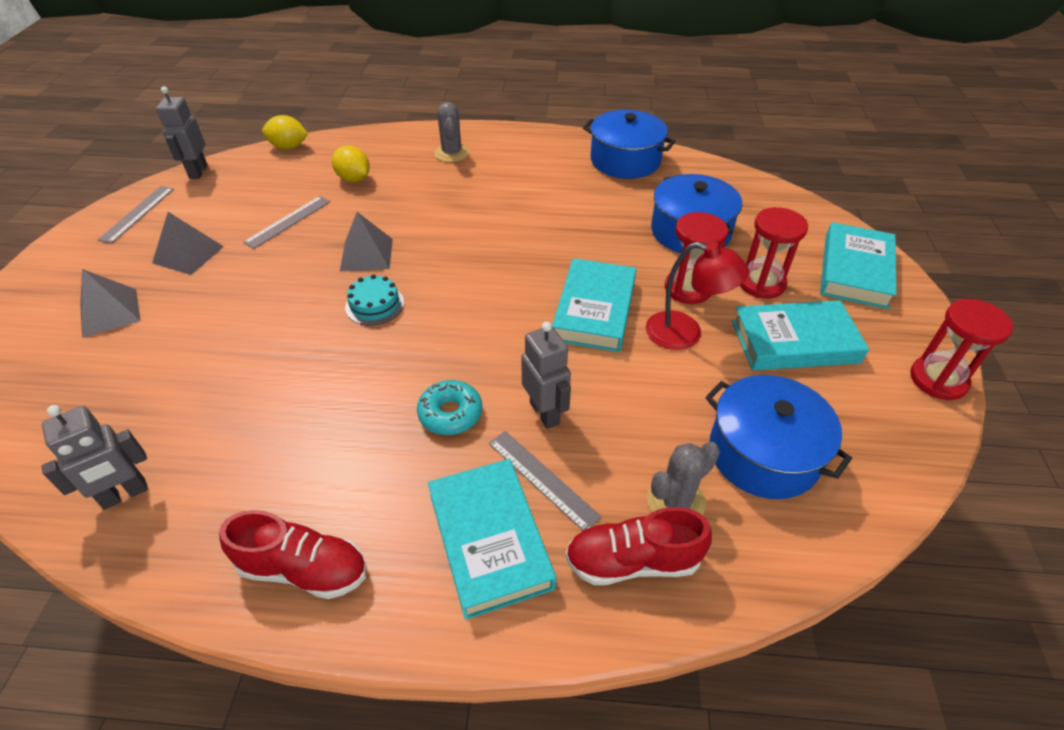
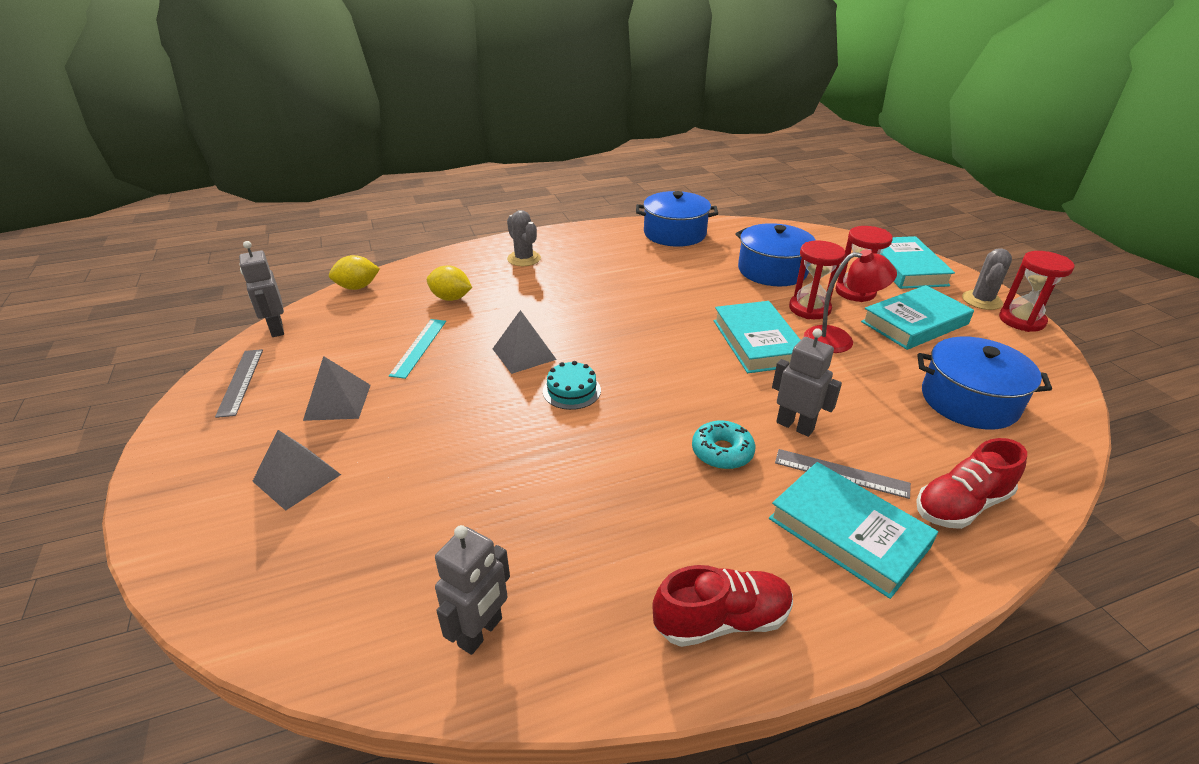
camera: 25 degrees left, 10 degrees down
(288, 221) = (419, 347): grey ruler -> turquoise ruler
(676, 501) = (947, 453): grey cactus -> grey cactus (981, 300)

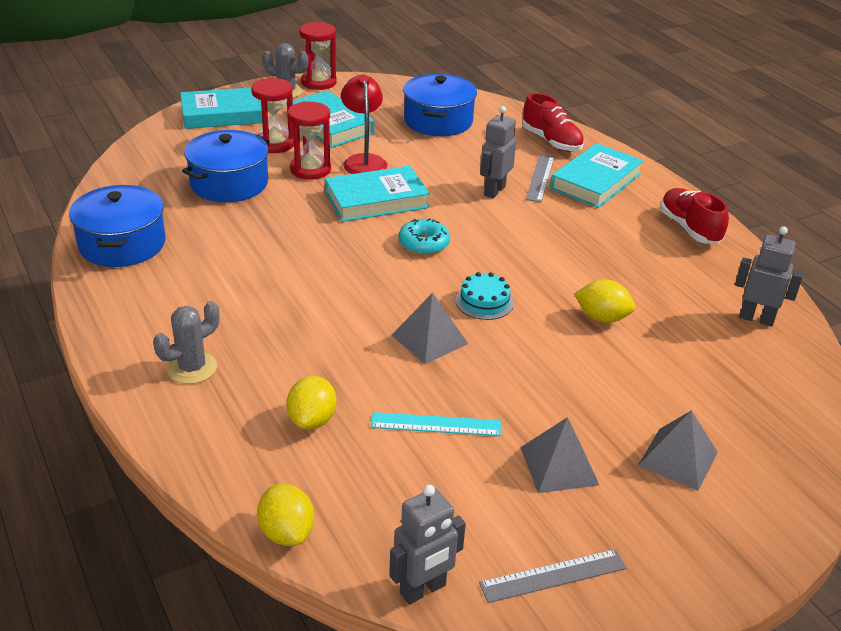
camera: 100 degrees left, 0 degrees up
(525, 470) = (602, 318): none -> yellow lemon
(722, 452) = (538, 223): turquoise donut -> turquoise donut (423, 244)

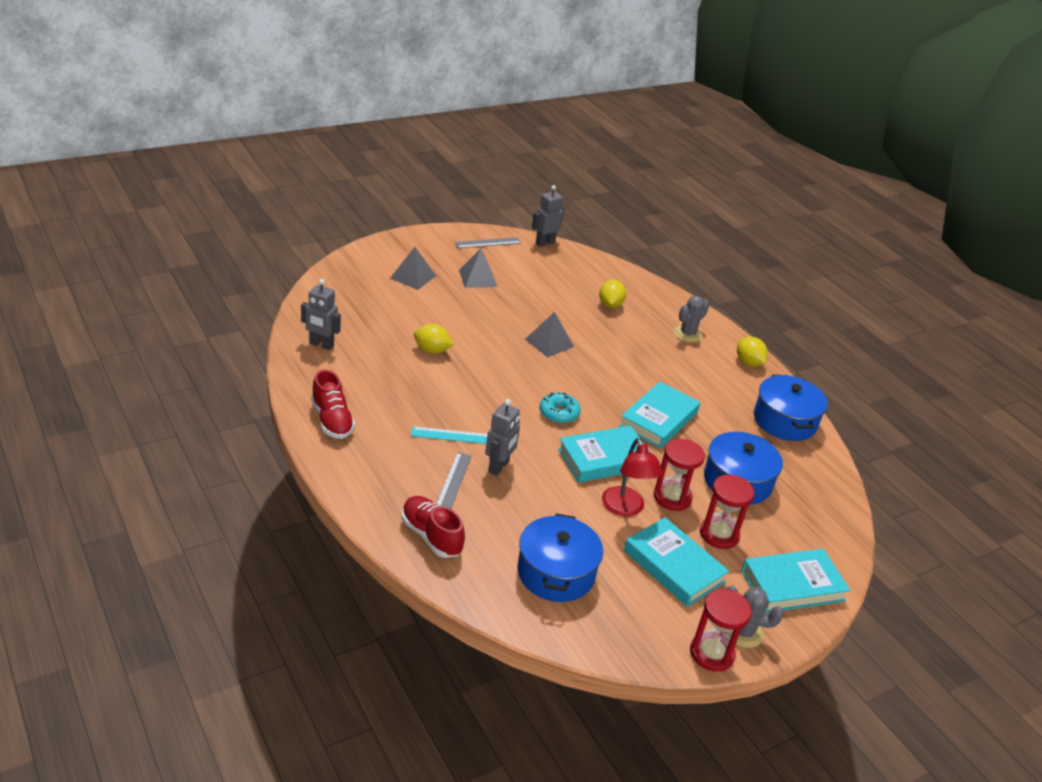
camera: 175 degrees right, 0 degrees up
(287, 532) = (608, 264): yellow lemon -> yellow lemon (748, 363)
(436, 424) = (542, 299): turquoise ruler -> turquoise ruler (454, 436)
(484, 301) = (513, 365): turquoise cake -> none
(596, 181) = (399, 477): turquoise book -> turquoise book (658, 419)

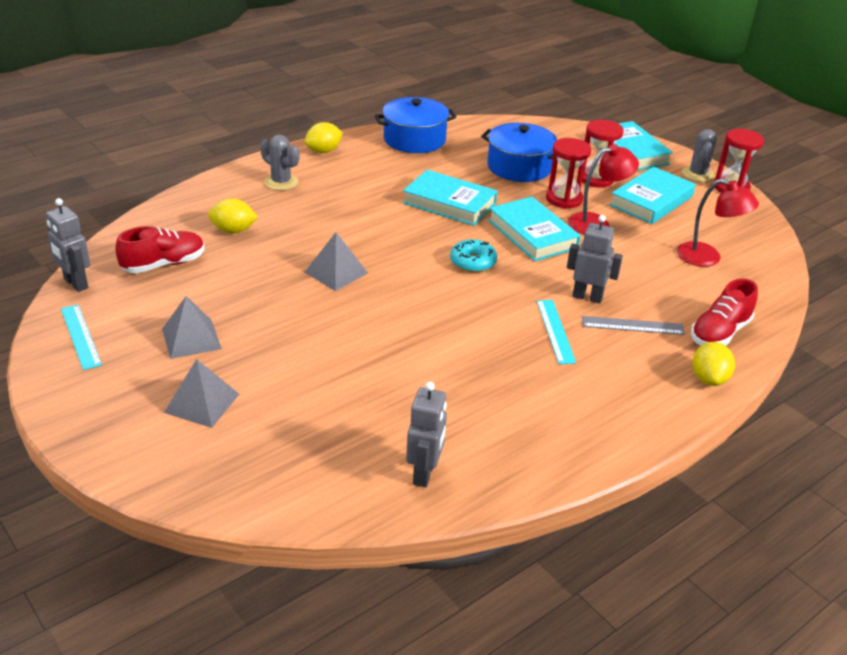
camera: 95 degrees left, 0 degrees up
(332, 420) = (586, 433): red shoe -> red shoe (164, 264)
(432, 350) = (393, 364): yellow lemon -> yellow lemon (708, 379)
(488, 243) = (80, 336): grey ruler -> turquoise ruler
(556, 573) = (707, 258): blue pot -> red lamp

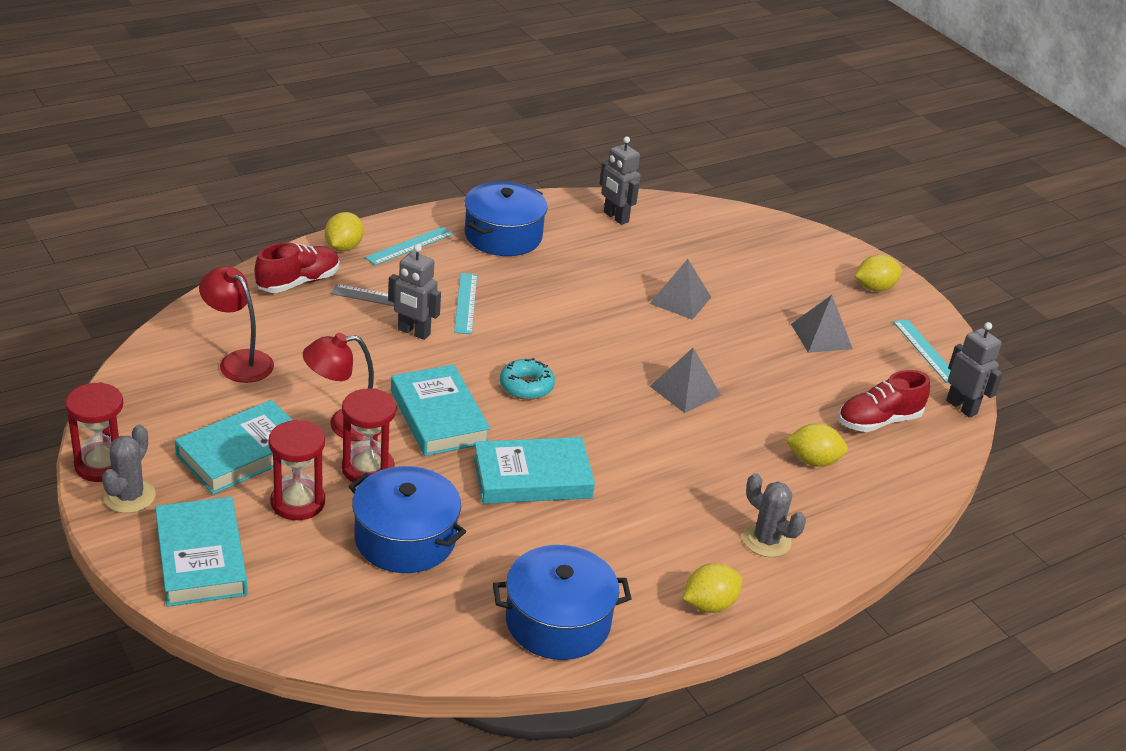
camera: 175 degrees left, 0 degrees up
(103, 409) = (874, 288): none -> yellow lemon
(202, 403) = (795, 282): grey pyramid -> grey pyramid (680, 300)
(424, 473) = (615, 217): grey robot -> grey robot turned 60 degrees counterclockwise
(449, 203) = (532, 477): turquoise book -> turquoise book turned 45 degrees counterclockwise
(551, 420) = (503, 236): none -> blue pot
(645, 391) = (409, 246): none -> turquoise ruler

